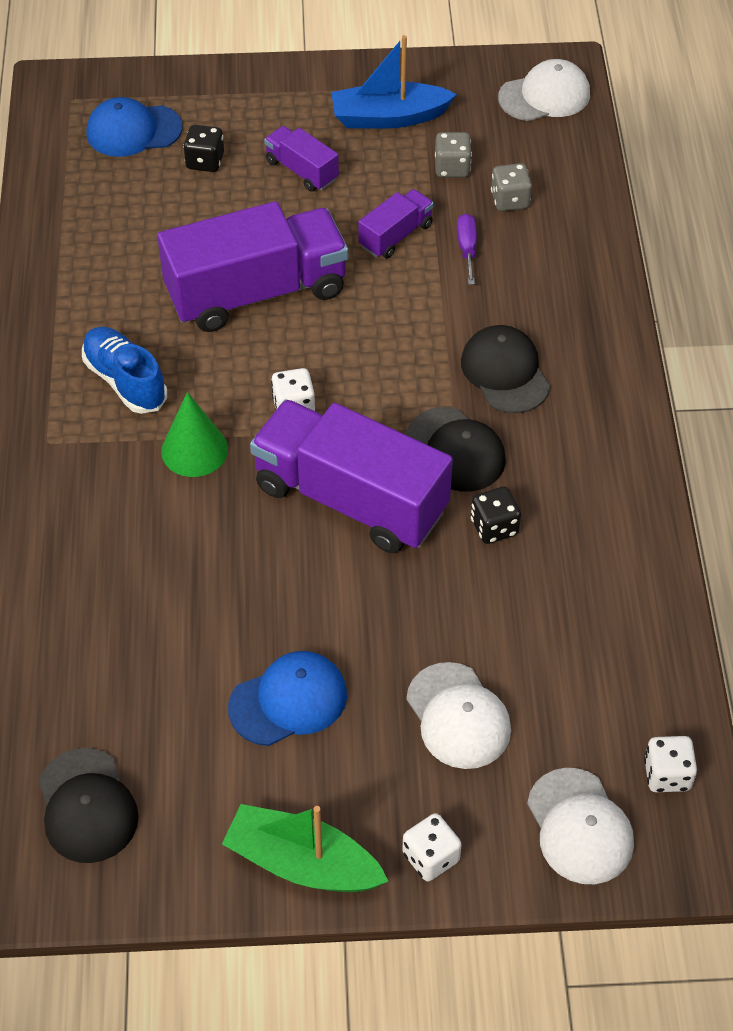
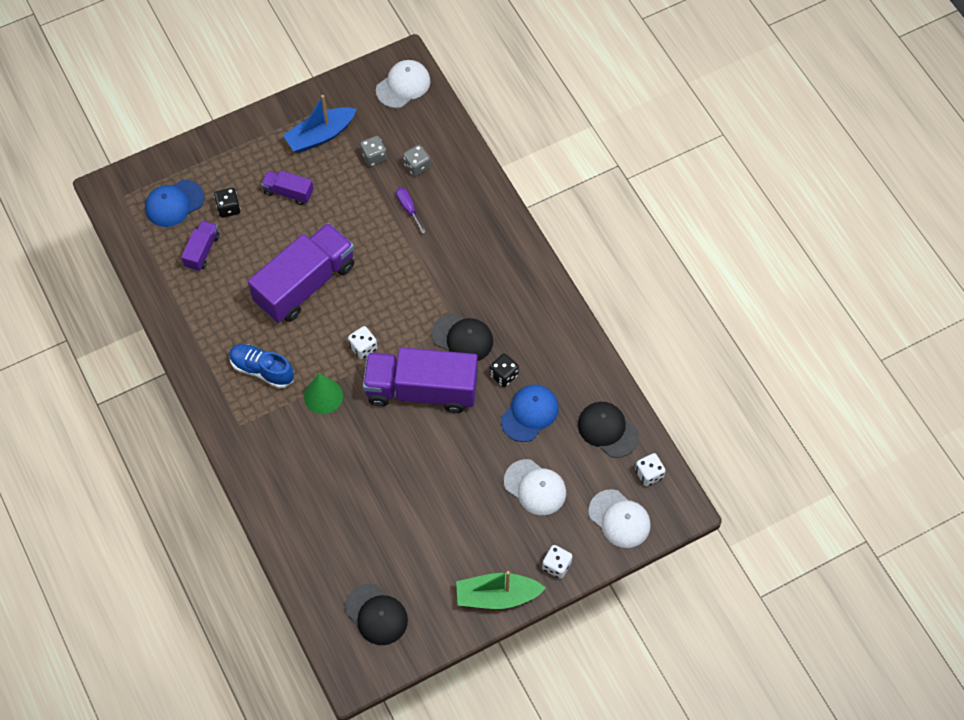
camera: 25 degrees left, 10 degrees up
(288, 701) = (447, 516): blue cap -> blue cap (530, 413)
(395, 236) = (364, 215): purple truck -> purple truck (202, 251)
(505, 372) = (466, 279): black cap -> black cap (607, 430)

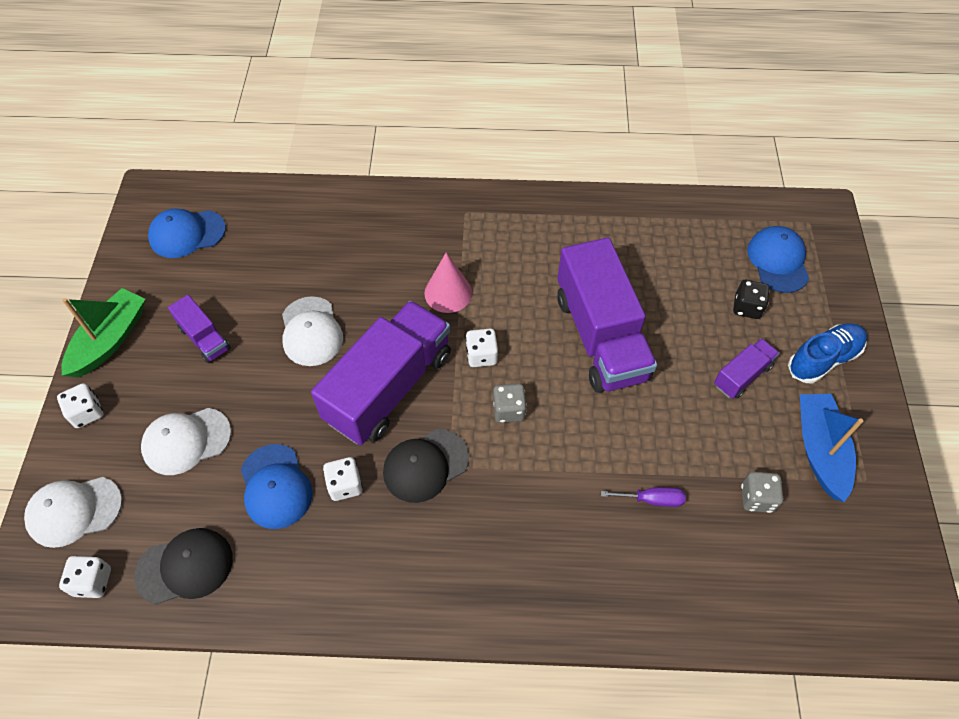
camera: 120 degrees right, 5 degrees down
(202, 251) = (698, 261): purple truck -> purple truck (204, 338)
(262, 370) = (516, 254): blue shoe -> blue shoe (823, 359)
(323, 396) = (448, 293): green cone -> pink cone
(376, 614) = (187, 234): black cap -> blue cap
(403, 85) = (873, 600): white cap -> white cap (311, 331)
(417, 166) = (717, 545): grey dice -> grey dice (509, 410)
(504, 375) = (345, 485): black dice -> white dice

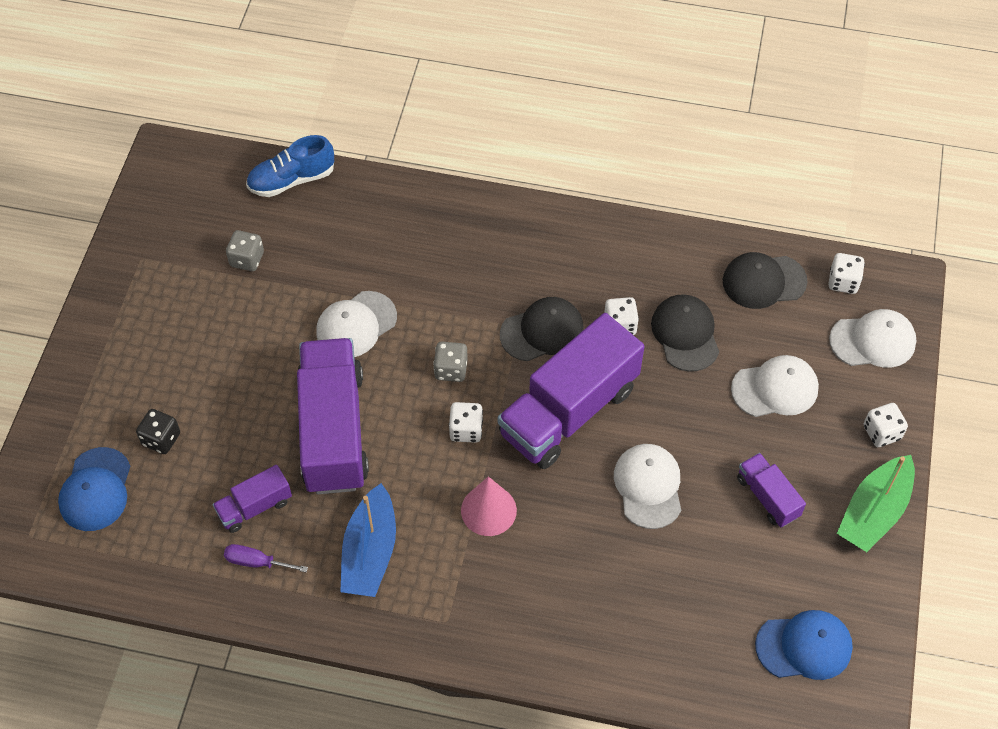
camera: 170 degrees left, 0 degrees up
(275, 486) = (685, 334): blue cap -> black cap
(615, 442) = (356, 325): none -> white cap
(652, 499) = (341, 272): purple screwdriver -> purple screwdriver (256, 562)
(742, 376) = (204, 367): purple truck -> purple truck (254, 507)
(820, 450) = (168, 288): blue boat -> blue boat (370, 552)
(823, 359) = (113, 371): blue shoe -> blue shoe (291, 180)

